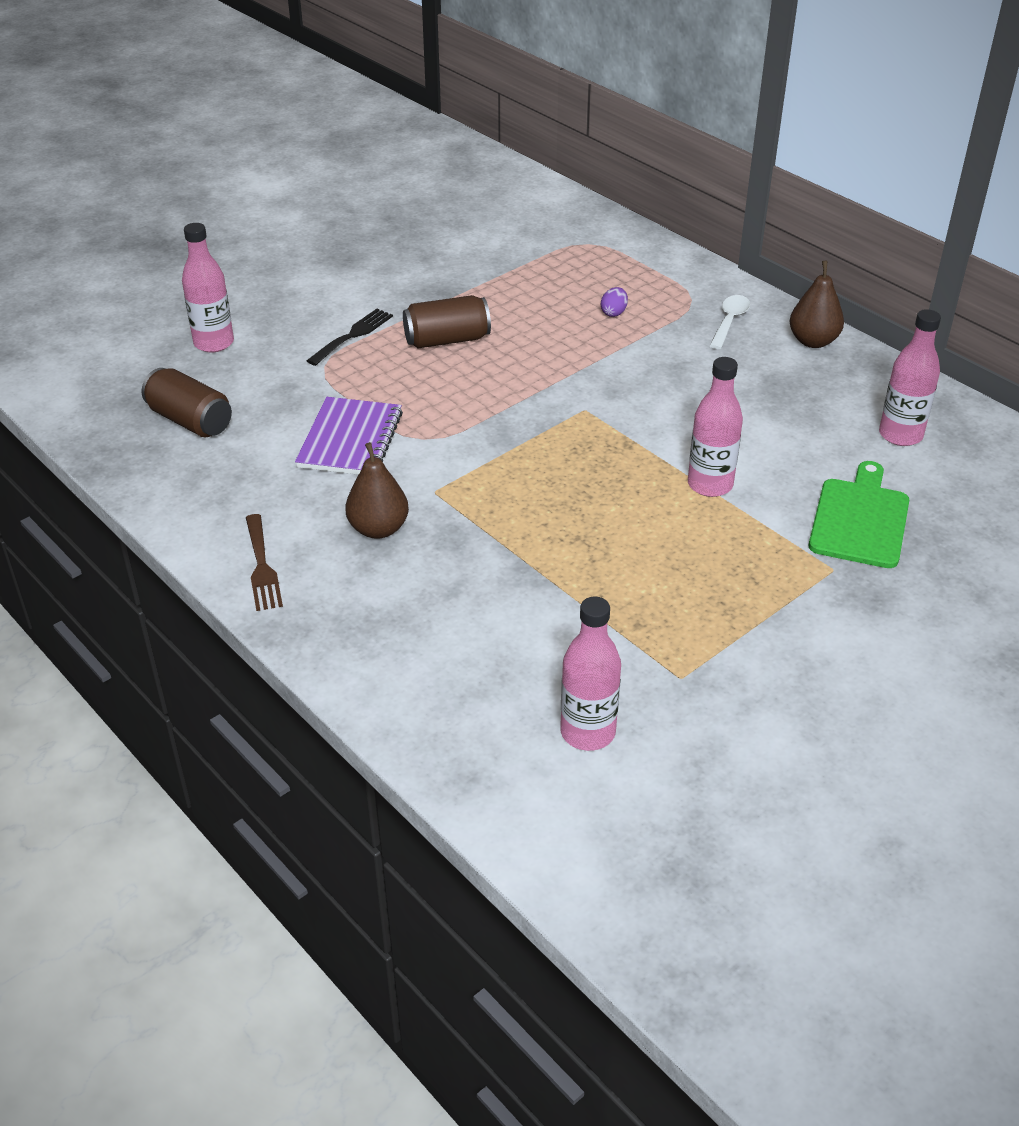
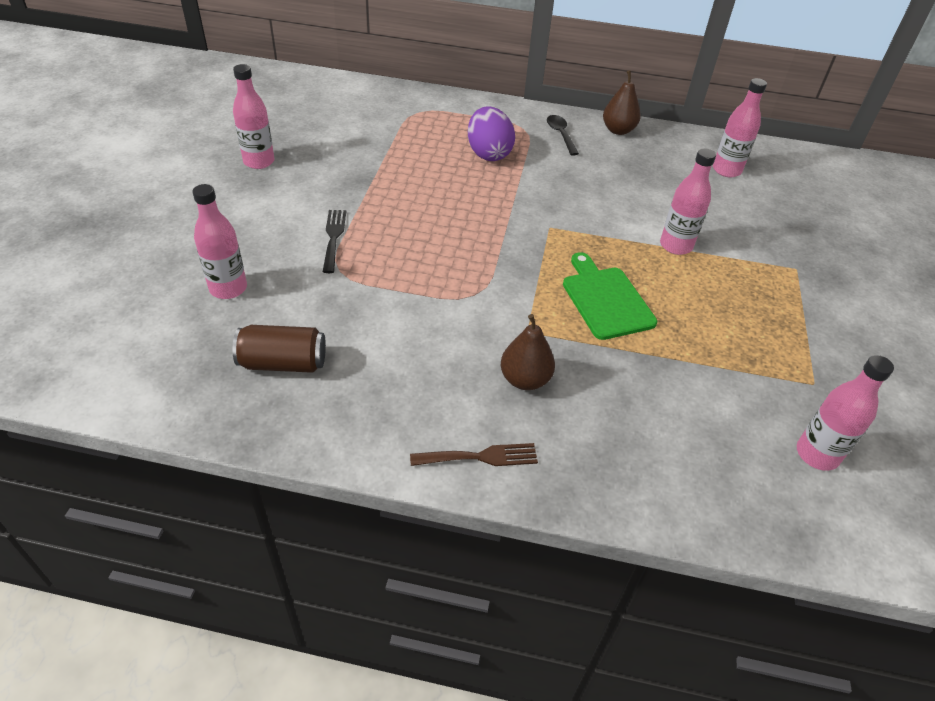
camera: 40 degrees left, 5 degrees up
(262, 566) = (480, 457): brown fork -> brown fork turned 45 degrees counterclockwise
(350, 440) = (425, 320): purple notebook -> none
(364, 241) = (259, 162): none -> pink bottle
(447, 340) = (405, 214): brown can -> none
(613, 313) = (488, 153): purple egg -> purple egg, size x2.33
(729, 321) = (561, 134): white spoon -> black spoon
(860, 519) = (770, 231): green cutting board -> green cutting board (605, 299)

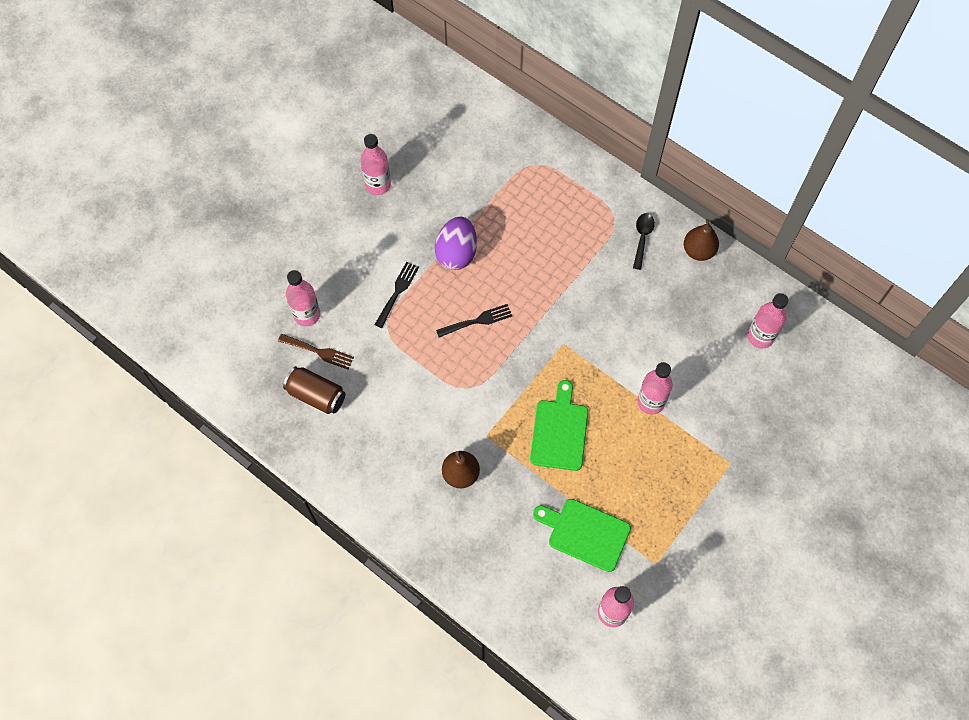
camera: 30 degrees right, 20 degrees up
(443, 235) = (477, 321): none -> black fork
(480, 457) = (400, 517): brown fork -> brown fork (319, 352)
(488, 153) = (565, 240): purple egg -> purple egg (456, 253)
(714, 384) = (585, 533): none -> green cutting board

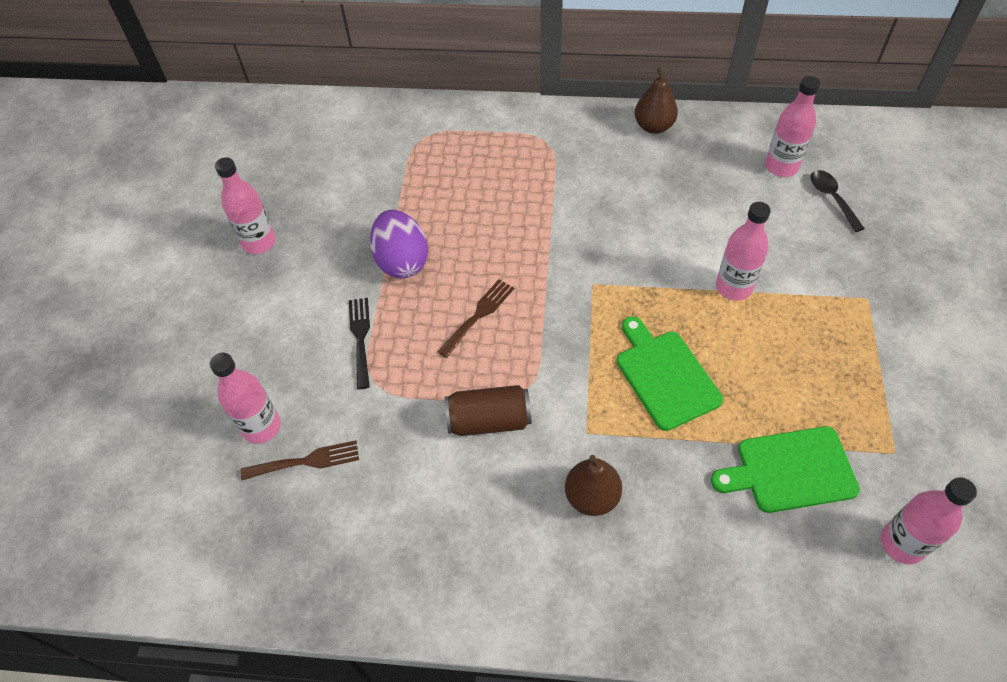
camera: 30 degrees left, 10 degrees down
(316, 395) = (338, 516): brown can -> brown can (489, 420)
(477, 321) = (478, 315): black fork -> brown fork
(642, 238) = (589, 144): black spoon -> black spoon (832, 198)

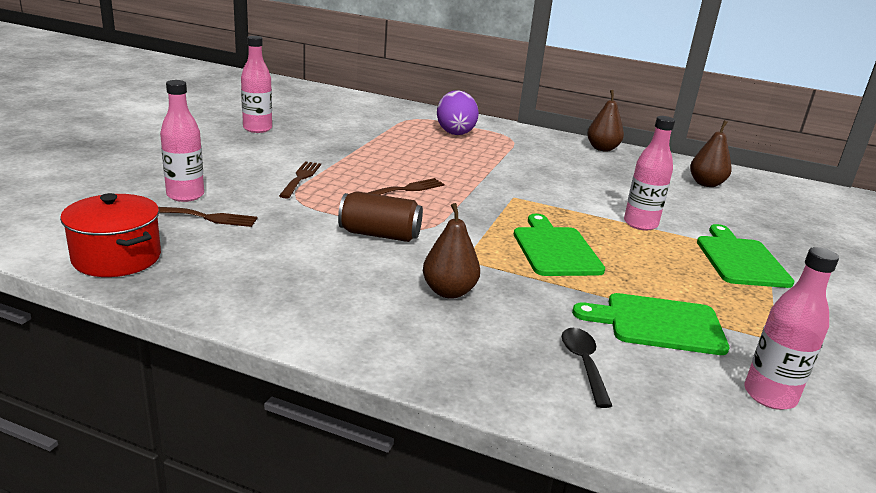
camera: 10 degrees right, 30 degrees down
(262, 572) = (117, 258): none -> red pot
(360, 338) = (301, 178): black fork -> brown fork
(402, 261) = (361, 157): purple egg -> purple egg (455, 132)
(781, 166) = (706, 184): pink bottle -> brown pear
(832, 198) = (748, 205): black spoon -> black spoon (583, 364)
(842, 319) = (740, 259): none -> green cutting board

